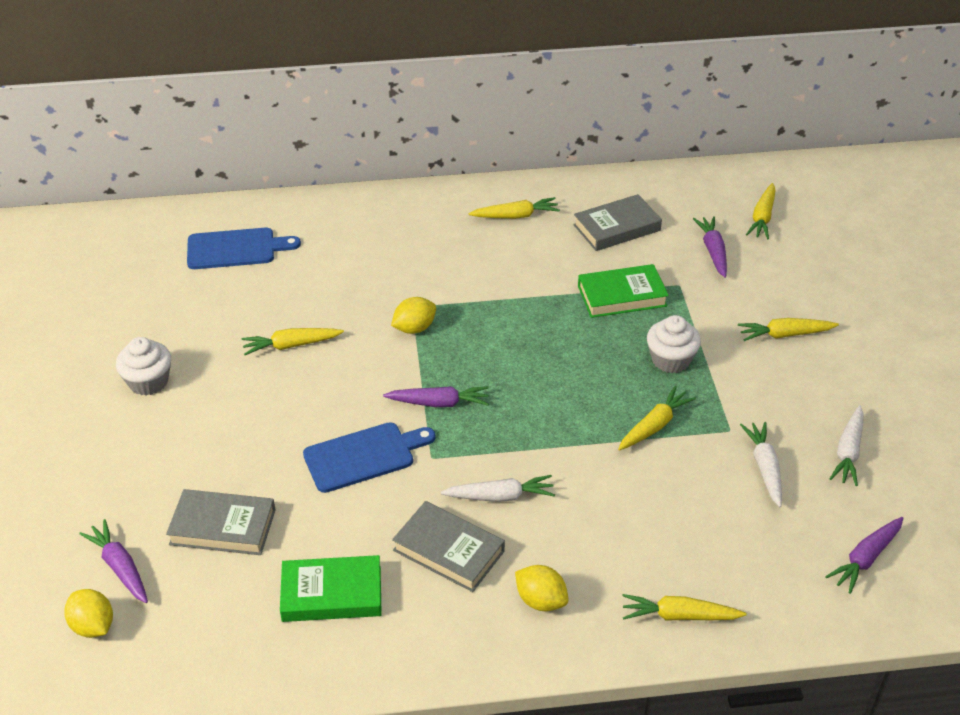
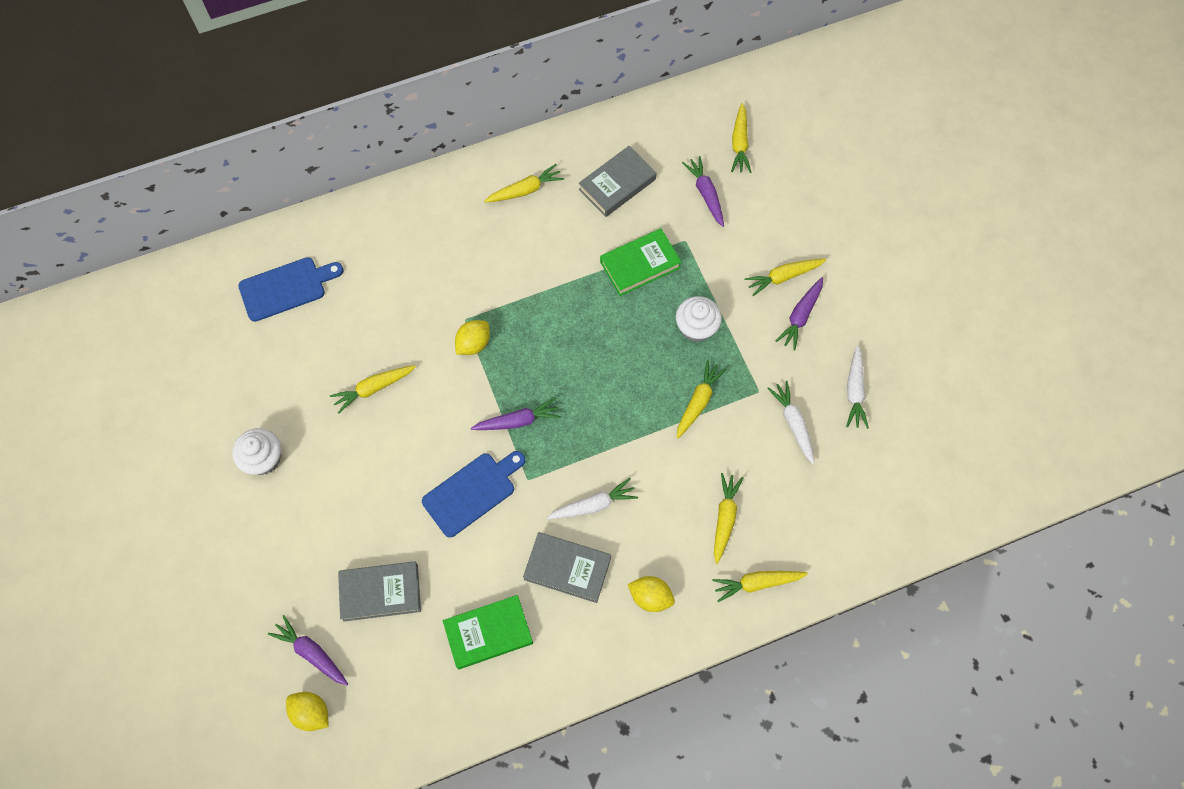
camera: 15 degrees left, 25 degrees up
(656, 542) = (725, 518): none -> yellow carrot
(865, 559) = (884, 493): purple carrot -> purple carrot (800, 316)

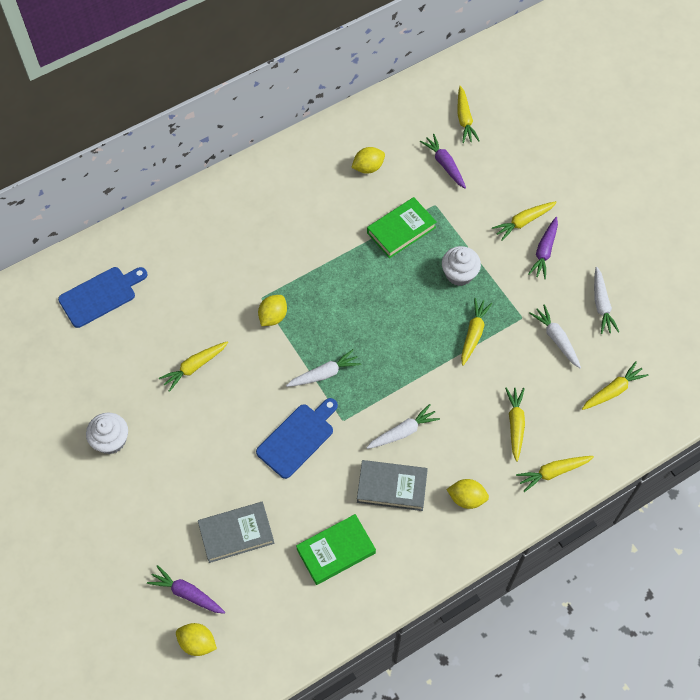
camera: 10 degrees left, 5 degrees down
(518, 421) = (324, 374): purple carrot -> white carrot
(525, 190) = (291, 183): yellow carrot -> yellow carrot (613, 391)
(617, 184) = (368, 167): grey book -> yellow lemon

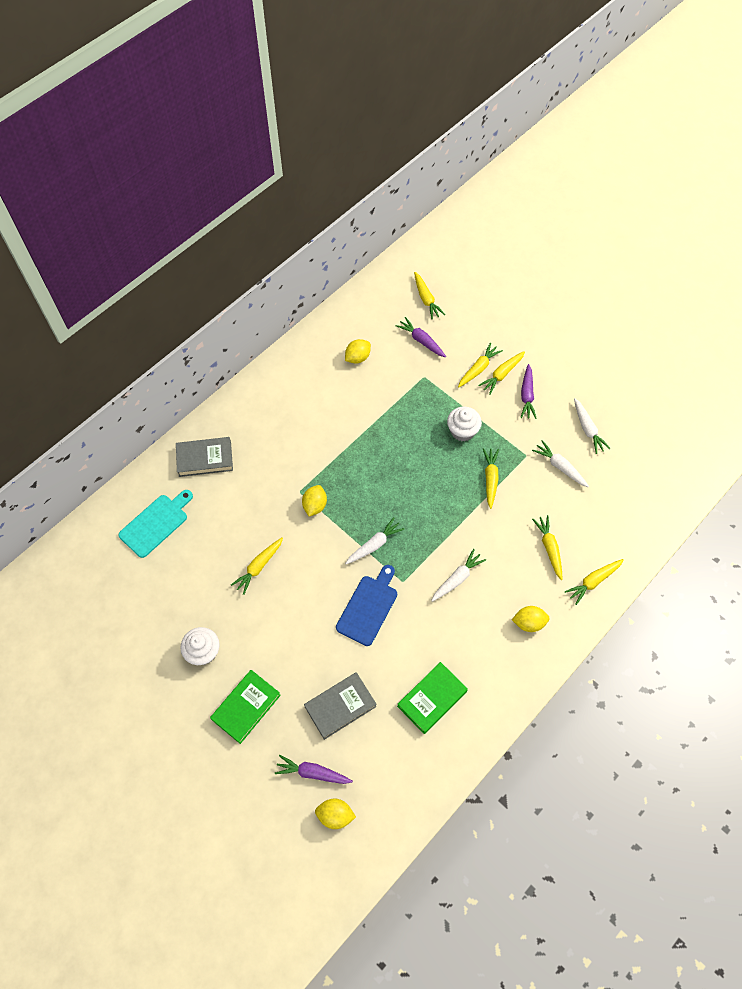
camera: 15 degrees left, 0 degrees up
(100, 295) = (156, 523): blue cutting board -> turquoise cutting board
(392, 487) = (462, 629): grey book -> grey book (205, 459)
(401, 230) = (402, 405): green book -> green book (246, 707)
(613, 391) = (620, 499): yellow carrot -> yellow carrot (478, 369)

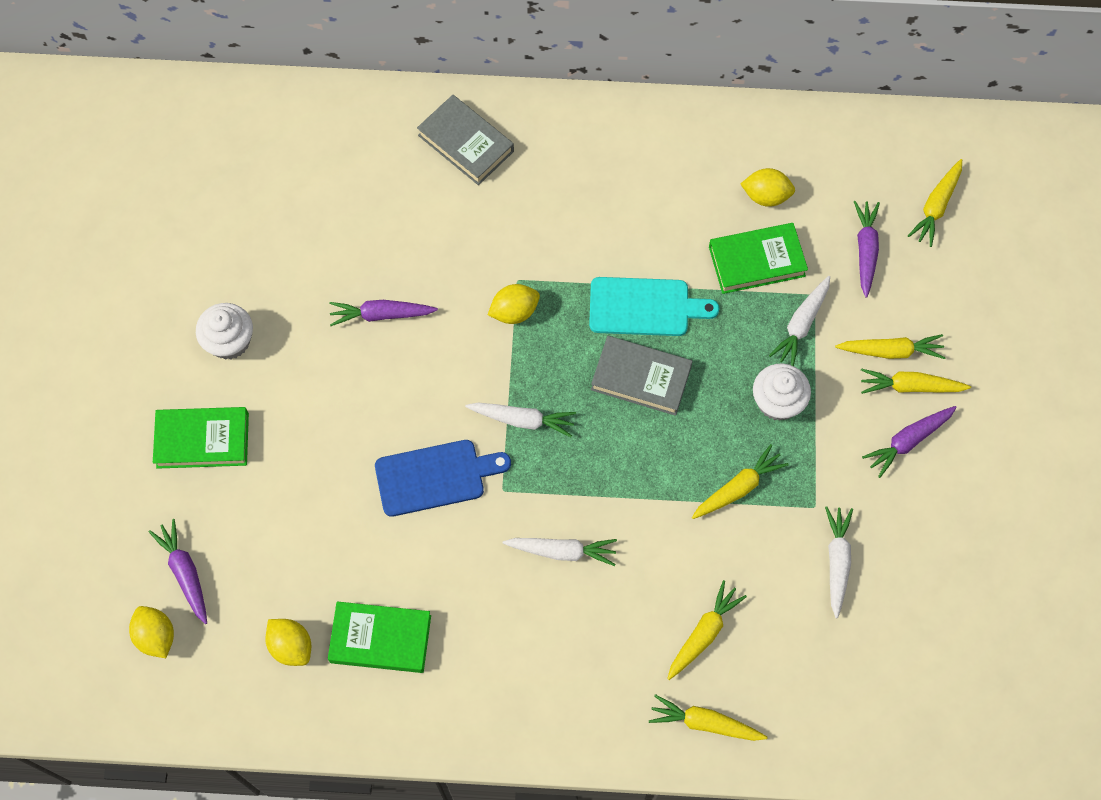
camera: 50 degrees right, 5 degrees up
(156, 523) = (338, 162): turquoise cutting board -> turquoise cutting board (644, 307)
(259, 567) = (381, 315): yellow carrot -> purple carrot
(340, 706) = (286, 542): grey book -> grey book (641, 378)
(386, 386) = (756, 261): none -> green book
(529, 623) = (577, 682): yellow lemon -> yellow lemon (291, 646)
(587, 429) = (929, 556): white carrot -> white carrot (801, 324)

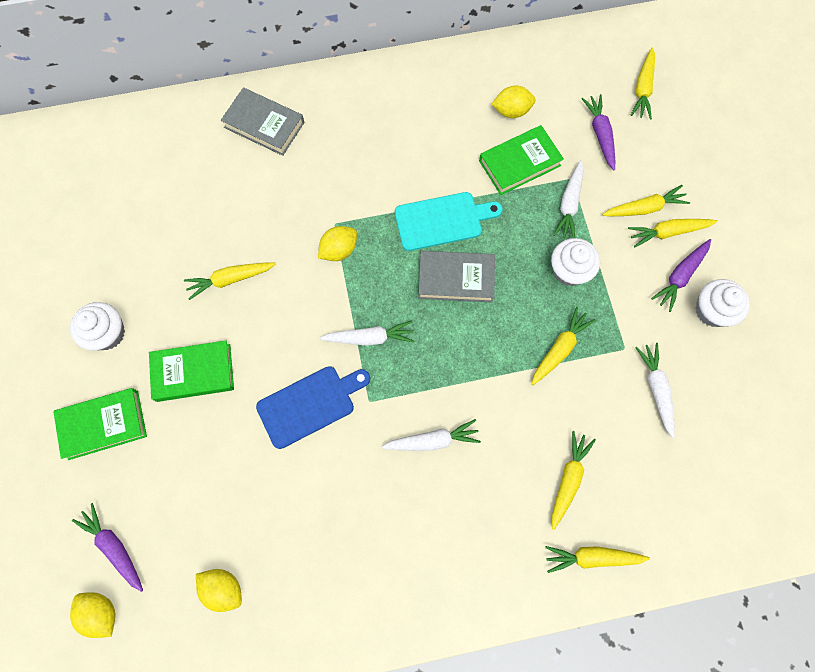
camera: 15 degrees left, 5 degrees up
(380, 639) = (299, 559): green book -> green book (193, 372)
(381, 315) = (230, 279): purple carrot -> yellow carrot
(933, 490) = (712, 310): none -> white cupcake

